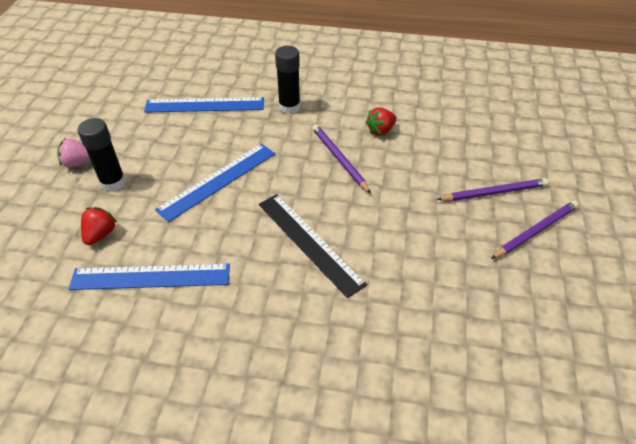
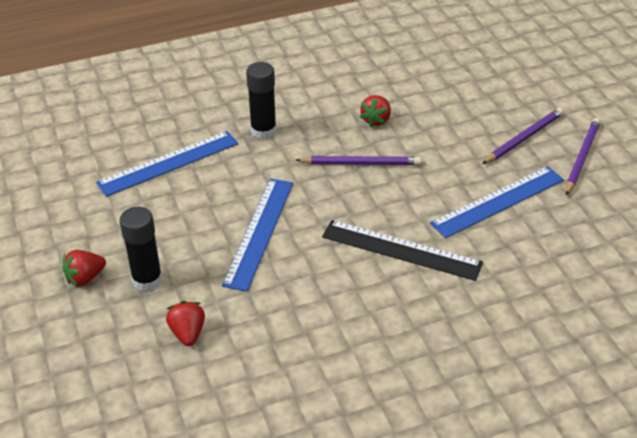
camera: 30 degrees left, 5 degrees down
(78, 163) = (85, 278): pink strawberry -> red strawberry
(151, 276) = (280, 346): blue ruler -> blue ruler (498, 201)
(339, 159) = (360, 163): purple pencil -> purple pencil turned 150 degrees clockwise

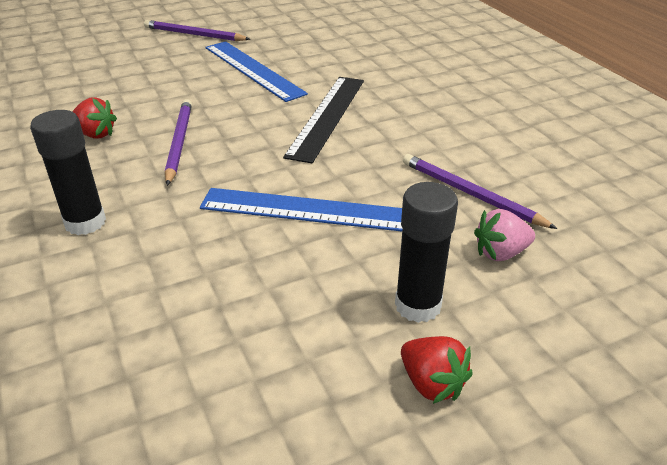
camera: 95 degrees left, 5 degrees down
(168, 163) = (139, 319): blue ruler -> none
(188, 333) = (500, 253): red strawberry -> pink strawberry
(523, 138) = (158, 56): purple pencil -> purple pencil (470, 194)

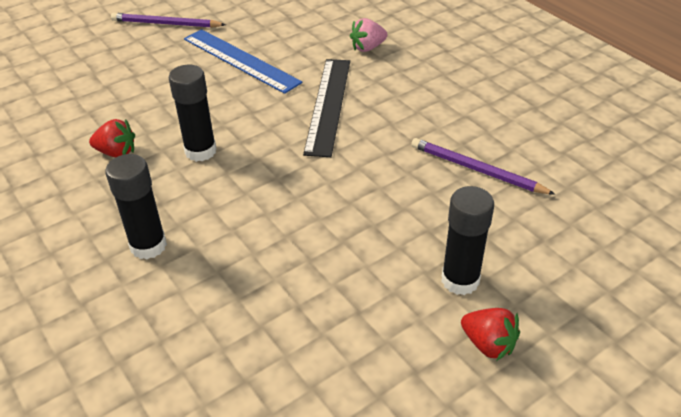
camera: 10 degrees left, 5 degrees up
(179, 142) = (200, 151): purple pencil -> black glue stick
(306, 210) = (341, 205): blue ruler -> none
(500, 253) = (514, 223): pink strawberry -> pink strawberry (368, 48)

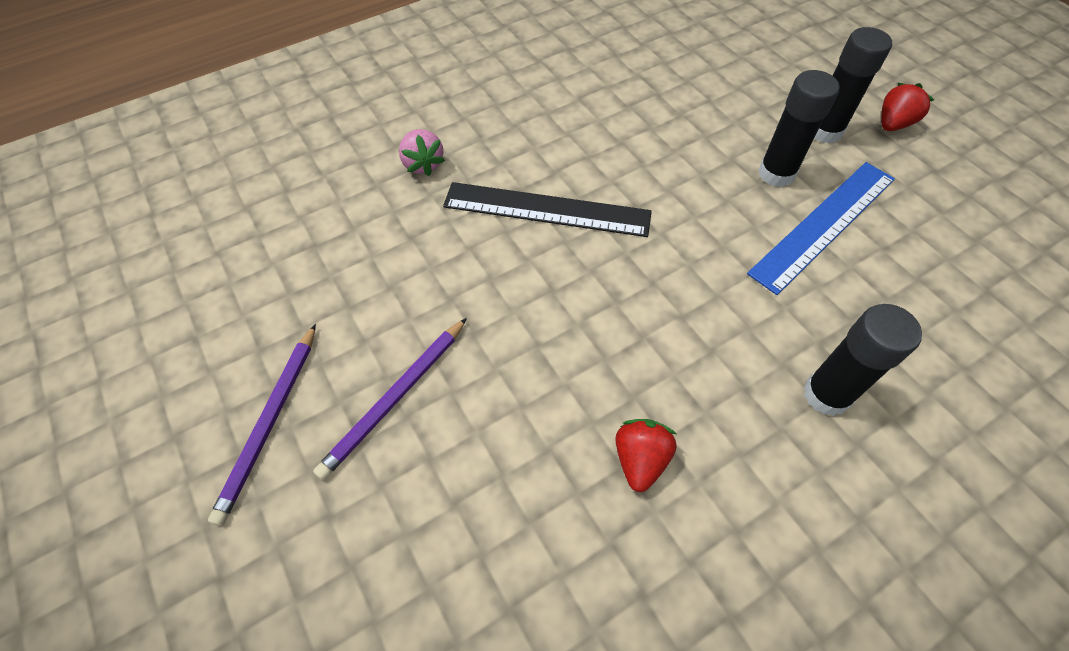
camera: 85 degrees left, 15 degrees up
(200, 151) = (638, 347): black glue stick -> black glue stick (776, 173)
(240, 60) = (420, 306): blue ruler -> blue ruler (824, 225)
(476, 170) = (670, 101): purple pencil -> purple pencil (395, 398)

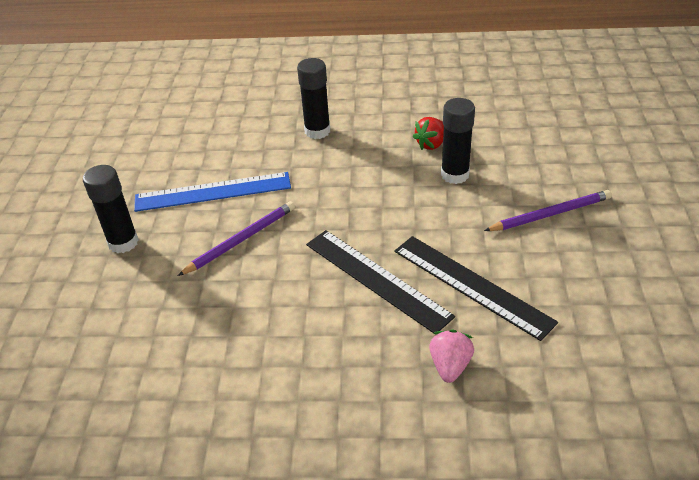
camera: 145 degrees left, 15 degrees down
(270, 423) = (635, 232): purple pencil -> purple pencil (241, 240)
(445, 247) = (471, 286): none -> black ruler
(776, 173) = (196, 231): black glue stick -> black glue stick (455, 175)
(893, 124) = (75, 226): red strawberry -> none

